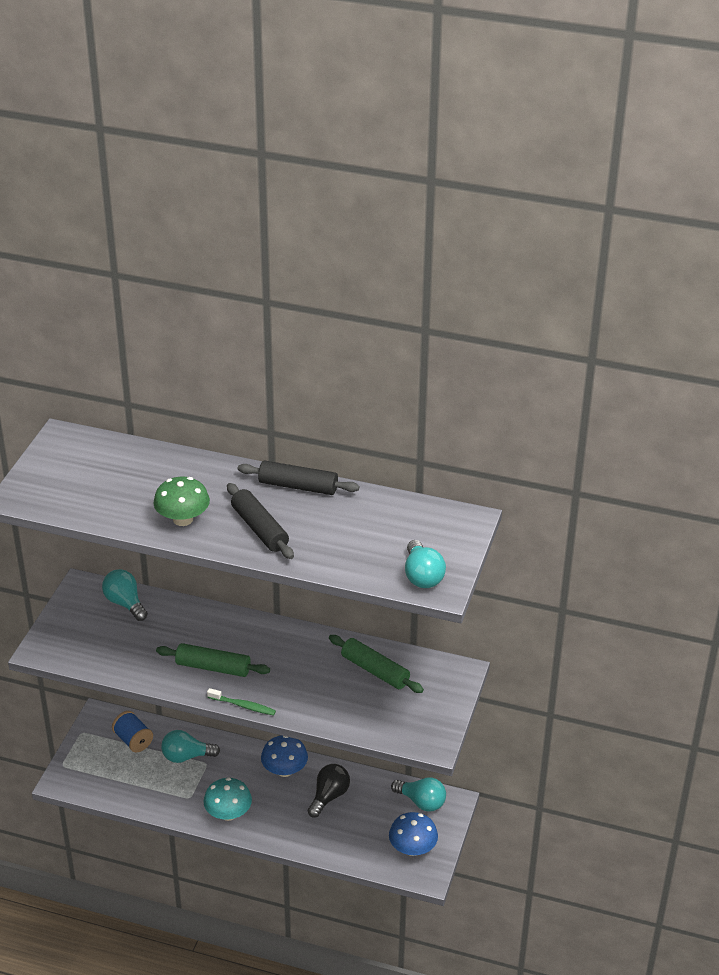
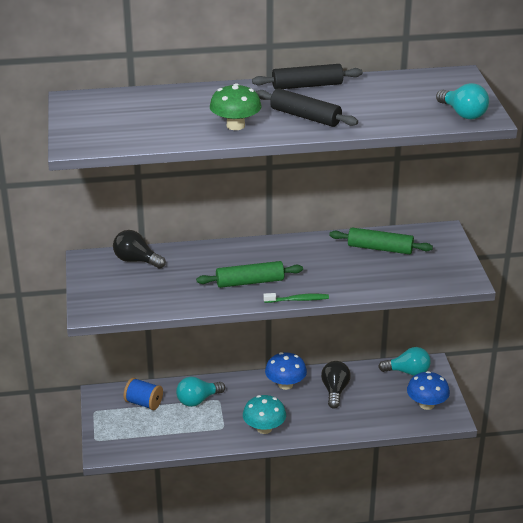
camera: 25 degrees left, 5 degrees down
(125, 603) = (136, 260): turquoise light bulb -> black light bulb

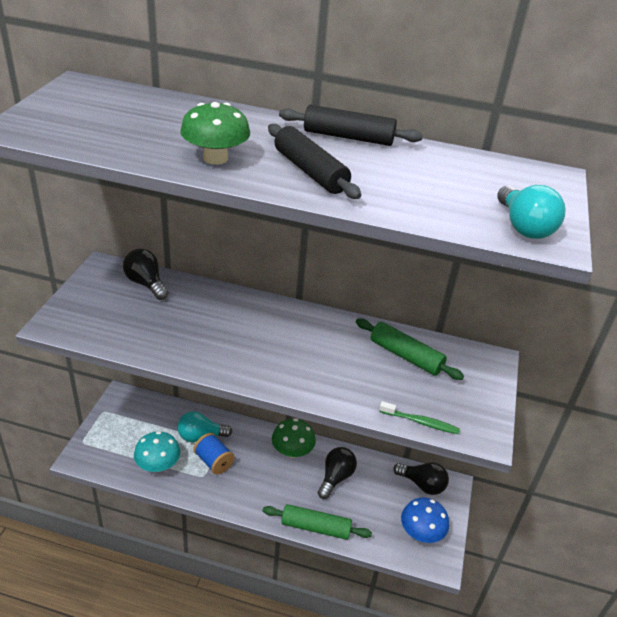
camera: 20 degrees right, 5 degrees up
(144, 403) = (151, 420): blue spool -> blue spool (214, 461)
(250, 282) = (236, 347): green rolling pin -> green rolling pin (316, 527)
(264, 428) = (241, 493): turquoise mushroom -> turquoise mushroom (158, 465)
(285, 384) = (292, 451): blue mushroom -> green mushroom
(298, 300) = (270, 388): green toothbrush -> green toothbrush (420, 422)
(408, 372) = (422, 484): turquoise light bulb -> black light bulb

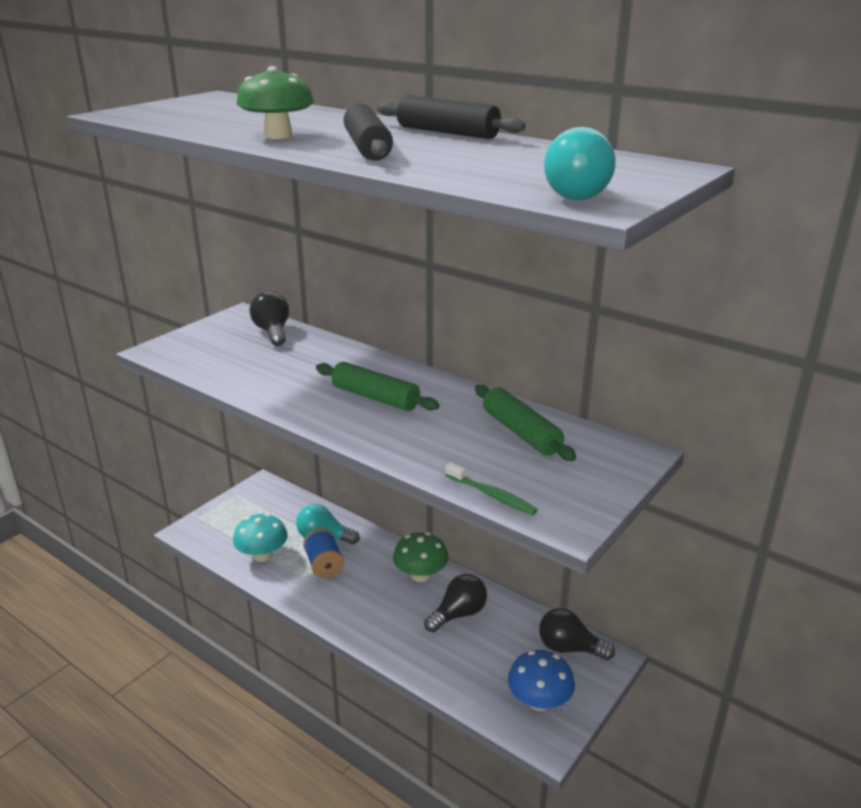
camera: 25 degrees right, 10 degrees down
(316, 527) = (405, 659): green rolling pin -> green rolling pin (375, 397)
(422, 484) = (569, 648): black light bulb -> black light bulb turned 150 degrees clockwise

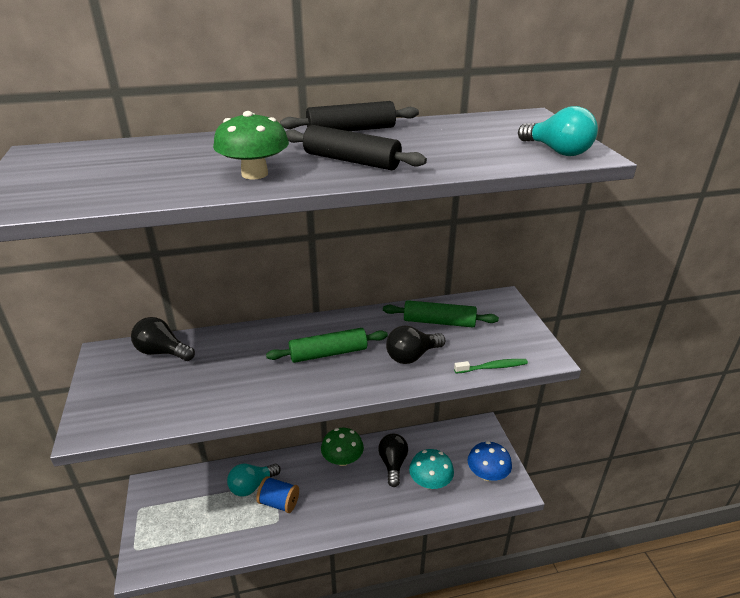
camera: 50 degrees left, 5 degrees up
(262, 555) = (228, 532): turquoise mushroom -> turquoise mushroom (430, 482)
(569, 648) = (462, 436): black light bulb -> black light bulb (412, 356)

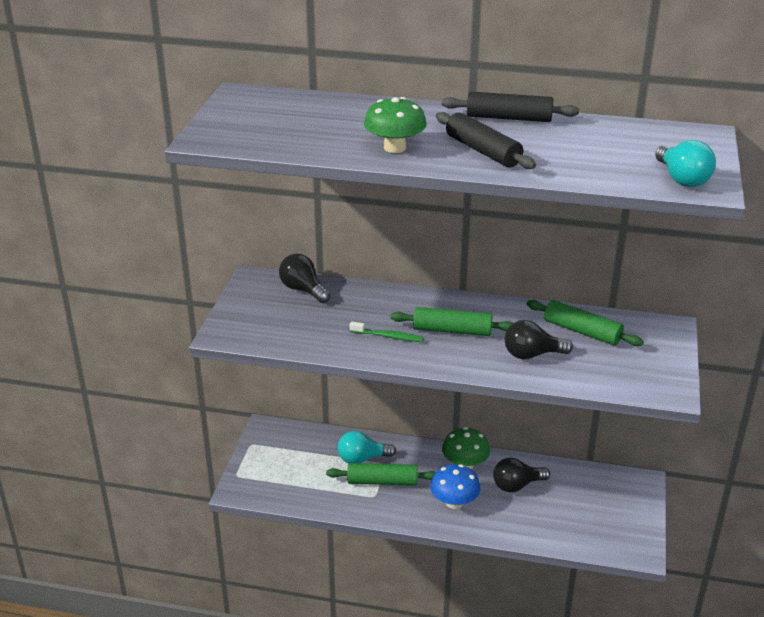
camera: 25 degrees right, 0 degrees up
(279, 502) = (382, 481): blue spool -> green rolling pin
(393, 464) = (516, 485): black light bulb -> black light bulb turned 135 degrees counterclockwise
(430, 482) = (548, 514): turquoise mushroom -> none
(487, 474) = (617, 528): blue mushroom -> blue mushroom (454, 502)
(492, 367) = (607, 386): green toothbrush -> green toothbrush (388, 336)

